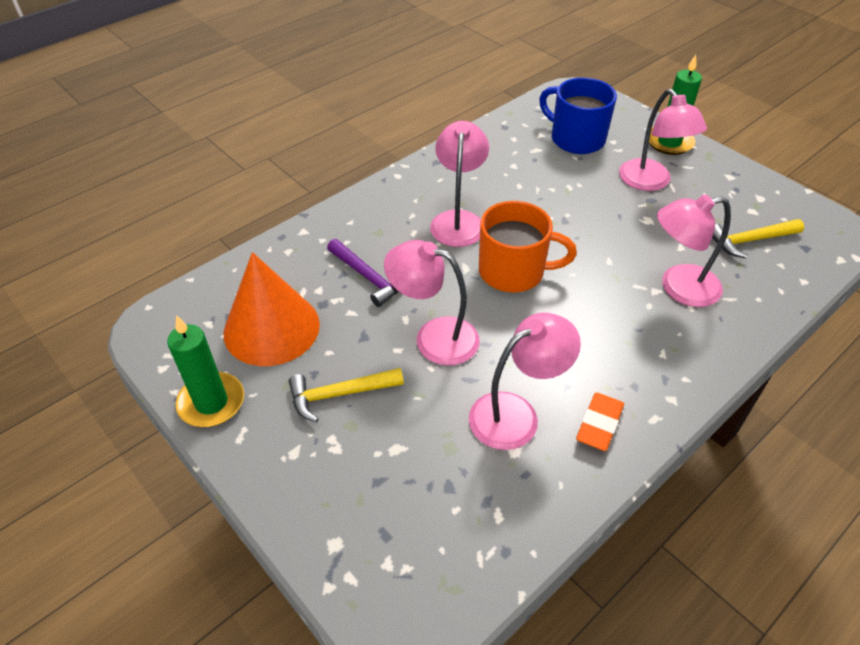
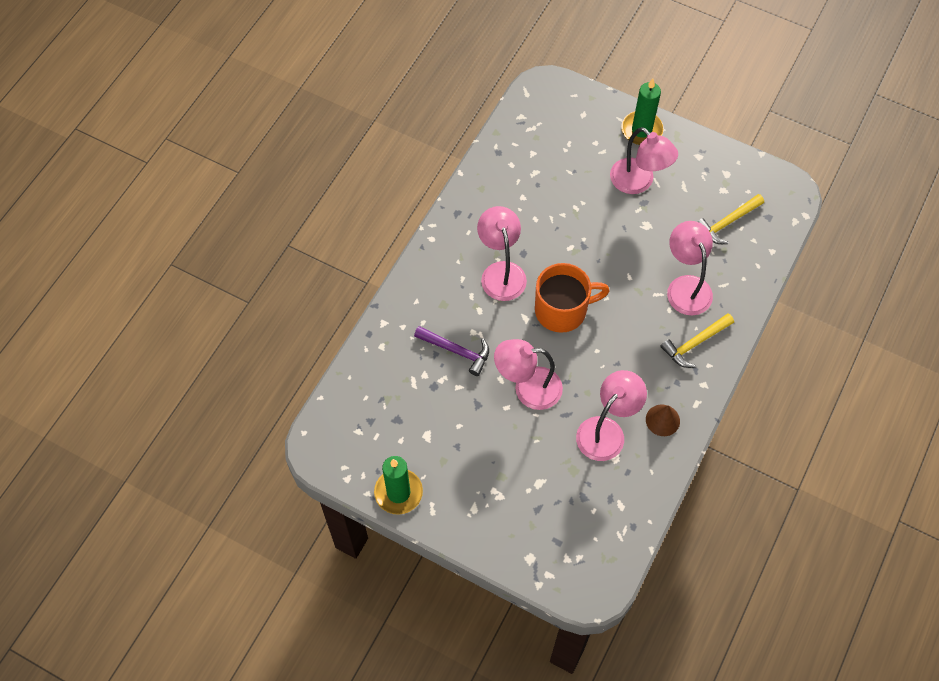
camera: 20 degrees left, 15 degrees up
(271, 328) = (407, 420): orange cone -> none
(339, 394) = (483, 456): yellow hammer -> yellow hammer (695, 343)
(576, 139) = (564, 149): blue mug -> none
(599, 424) = (662, 420): orange eraser -> brown cone
(678, 288) = (686, 286): pink lamp -> pink lamp turned 105 degrees clockwise

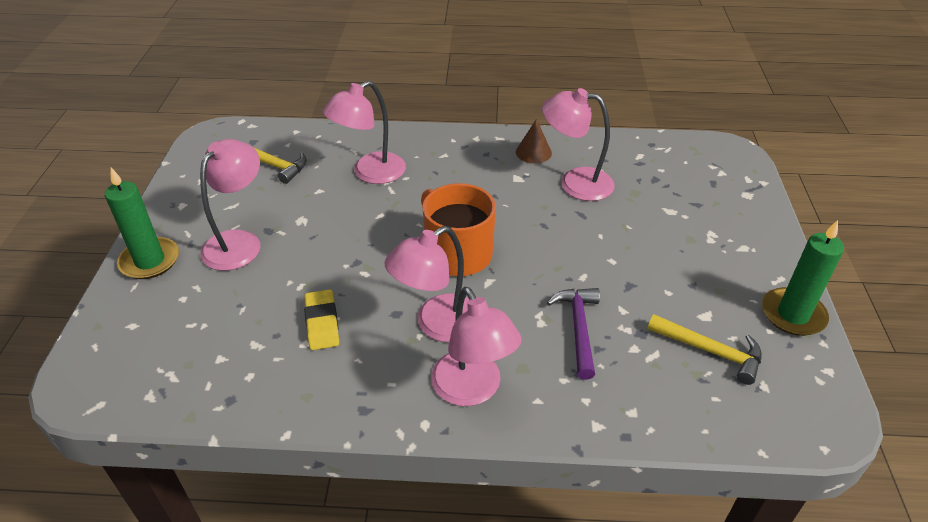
camera: 115 degrees left, 20 degrees down
(527, 388) = (576, 251): pink lamp -> pink lamp (472, 390)
(535, 210) = (322, 323): none -> yellow eraser
(695, 343) = (435, 153): yellow hammer -> yellow hammer (710, 351)

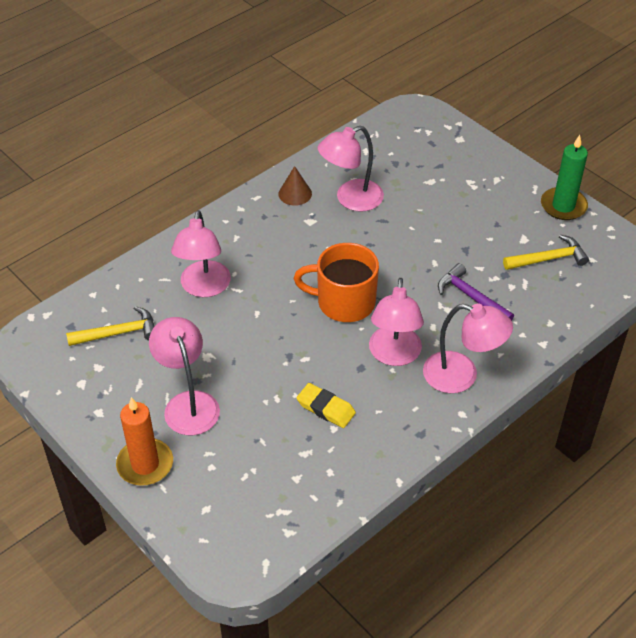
camera: 45 degrees left, 5 degrees up
(150, 261) = (145, 464): green candle -> orange candle

